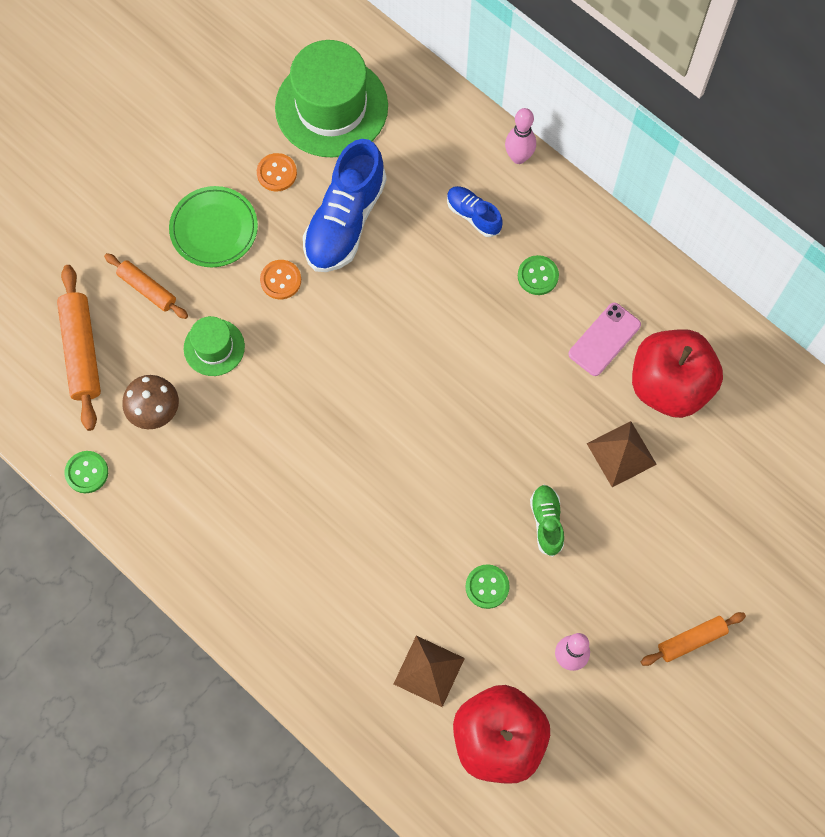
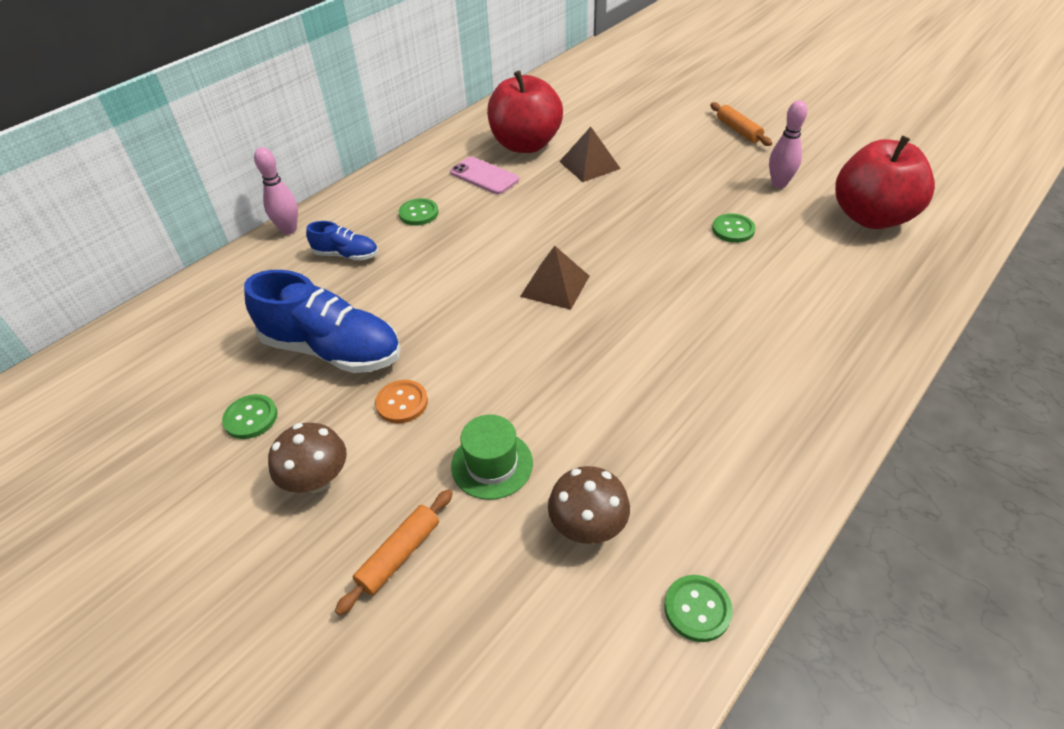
camera: 90 degrees left, 25 degrees down
(82, 351) = (499, 640): orange rolling pin -> none
(214, 229) = (317, 479): green plate -> brown mushroom
(277, 173) = (251, 418): orange button -> green button
(331, 107) = (175, 372): green hat -> none
(429, 671) = (830, 260): brown pyramid -> brown pyramid (555, 286)
(473, 215) = (346, 255): blue shoe -> blue shoe turned 120 degrees counterclockwise
(546, 522) = (661, 199): green shoe -> none

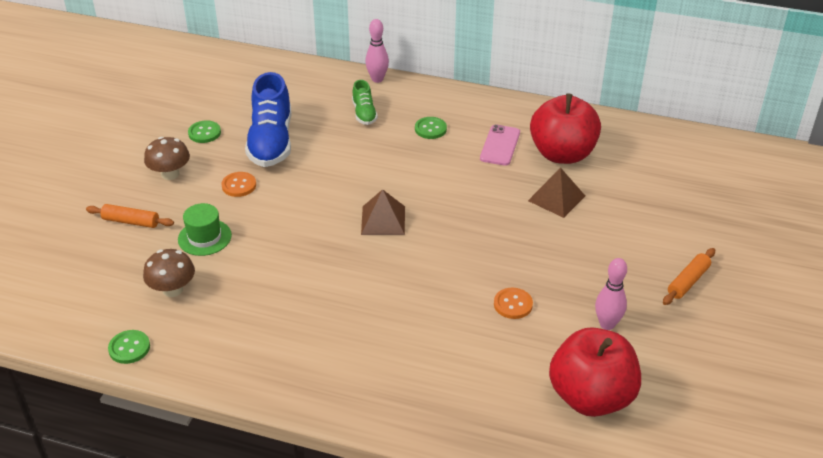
camera: 65 degrees right, 5 degrees down
(346, 255) = (364, 113): blue shoe -> green shoe
(733, 229) = (513, 304): green button -> orange button

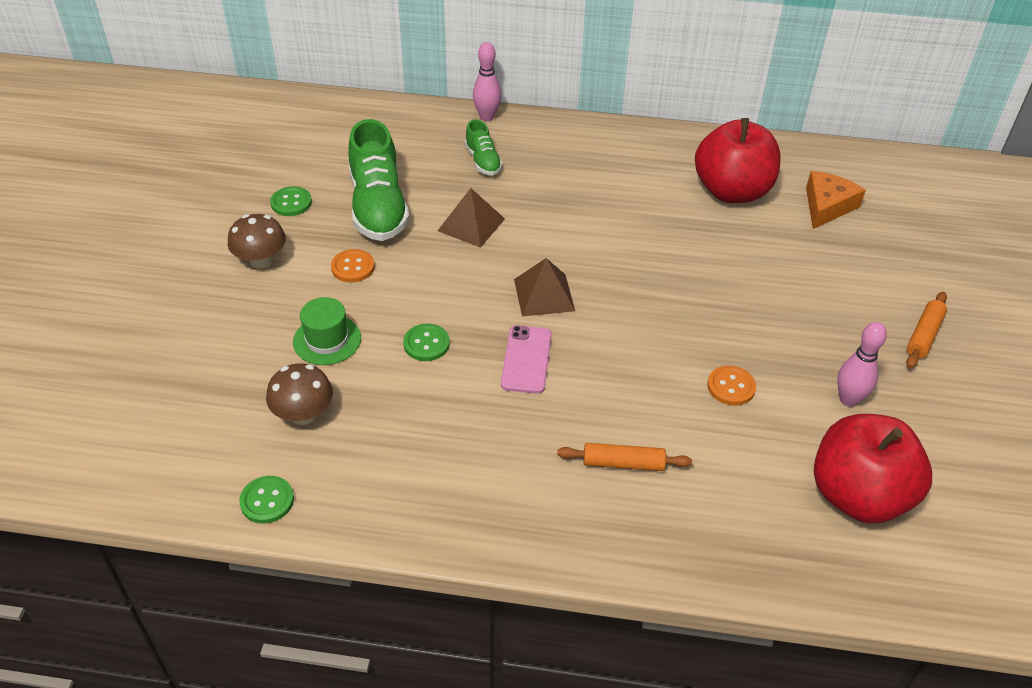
camera: 10 degrees left, 5 degrees up
(131, 221) = (226, 328): orange rolling pin -> orange rolling pin (623, 463)
(271, 142) = (378, 207): blue shoe -> green shoe
(430, 129) = (568, 174): green button -> green button (426, 344)
(500, 145) = (656, 187): pink phone -> pink phone (526, 359)
(556, 198) = (742, 247): brown pyramid -> brown pyramid (471, 224)
(639, 172) = (827, 206): none -> orange cheese

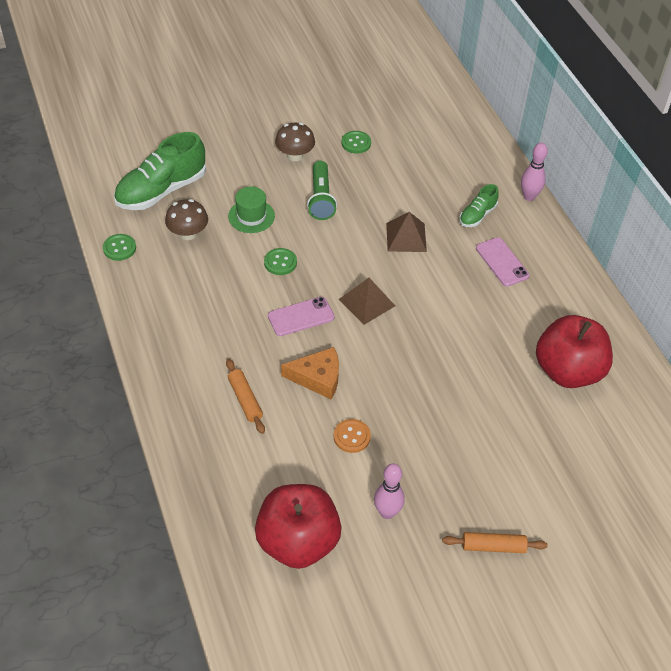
camera: 60 degrees right, 5 degrees up
(353, 267) = (320, 198): orange button -> green flashlight
(378, 207) = (385, 184): green shoe -> green shoe (161, 191)
(561, 172) = (502, 262): none -> pink phone
(827, 206) = (603, 440): orange cheese -> orange cheese (318, 378)

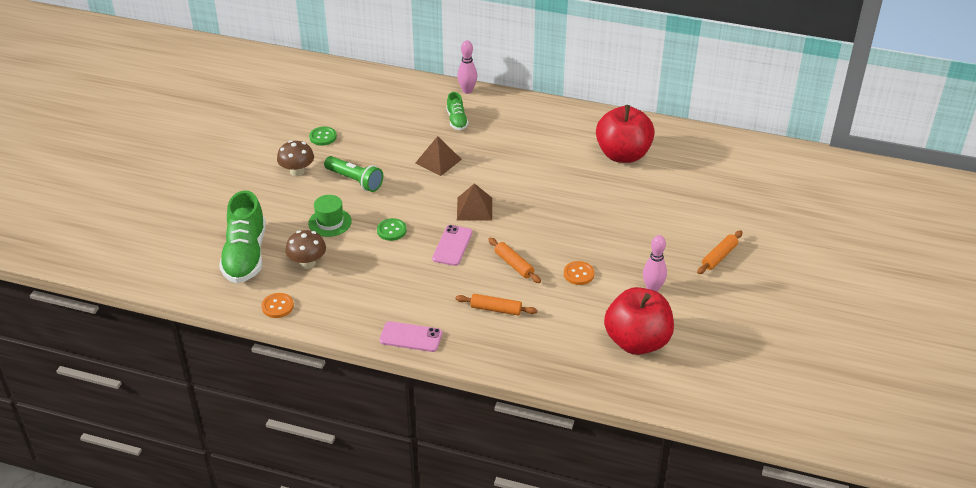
camera: 50 degrees left, 10 degrees down
(119, 248) = (277, 306): green button -> orange button
(318, 378) = (514, 265): orange cheese -> orange rolling pin
(502, 262) = (508, 132): pink phone -> pink phone (411, 337)

